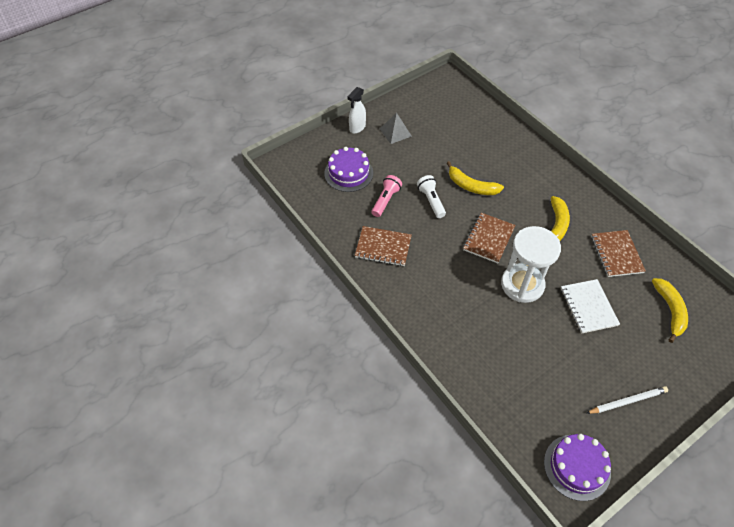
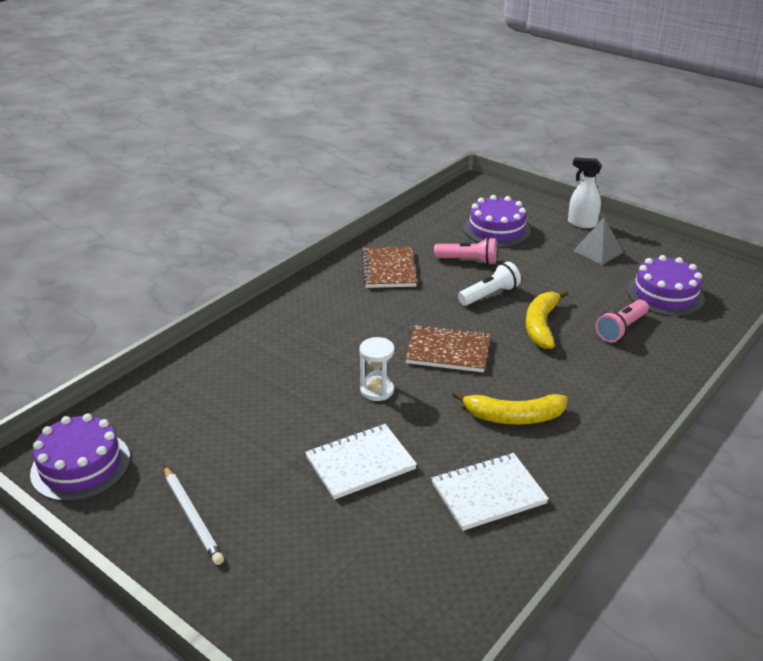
camera: 75 degrees right, 20 degrees down
(452, 120) = (665, 294): none -> purple cake
(483, 152) = (621, 329): none -> pink flashlight
(522, 284) = (377, 390): white hourglass -> white hourglass, size x0.50
(616, 254) = (488, 493): brown notebook -> white notebook
(670, 311) = (390, 571): yellow banana -> none

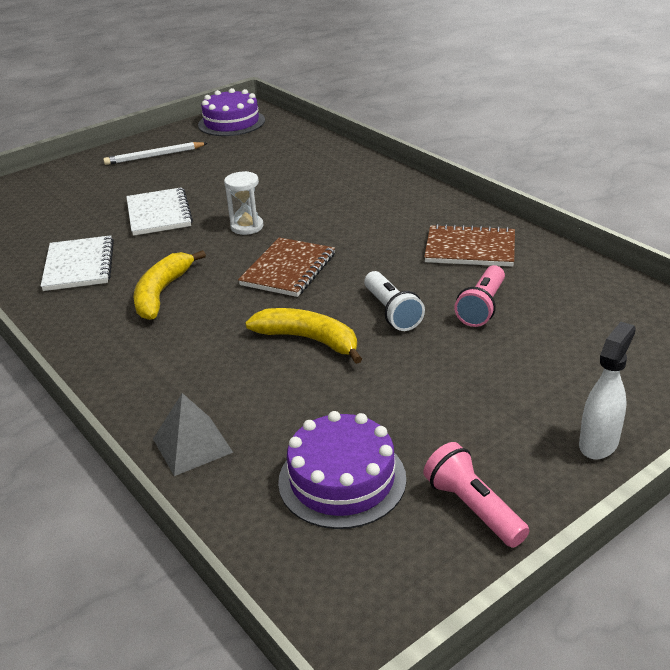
camera: 105 degrees right, 0 degrees up
(496, 229) = (576, 345): purple cake -> none
(598, 251) = (493, 438): grey pyramid -> grey pyramid (192, 445)
(621, 329) = (271, 405): pink flashlight -> pink flashlight (473, 508)

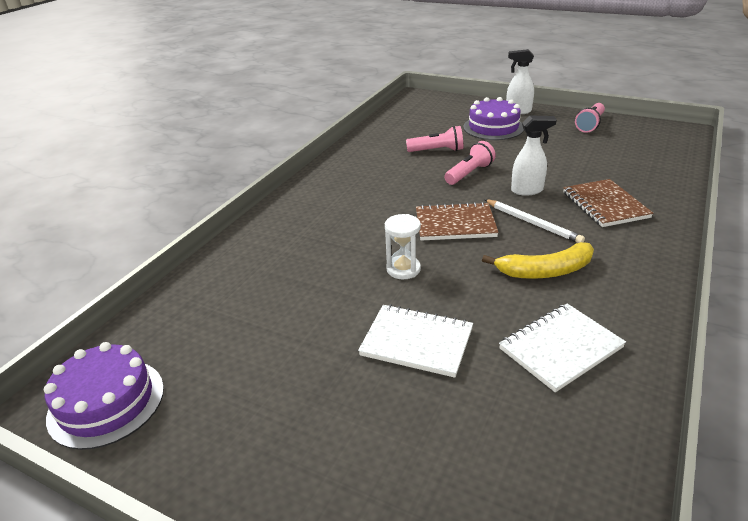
camera: 115 degrees left, 0 degrees up
(154, 156) = (252, 436): white pencil -> white pencil (532, 223)
(159, 214) = (417, 342): white notebook -> white notebook turned 60 degrees clockwise
(192, 445) = (659, 194): grey pyramid -> none
(309, 339) = (527, 190): yellow banana -> white spray bottle
(342, 480) = (617, 151): purple cake -> purple cake (493, 127)
(391, 312) = (469, 173): white flashlight -> pink flashlight
(470, 249) = (370, 167): brown notebook -> brown notebook (605, 205)

